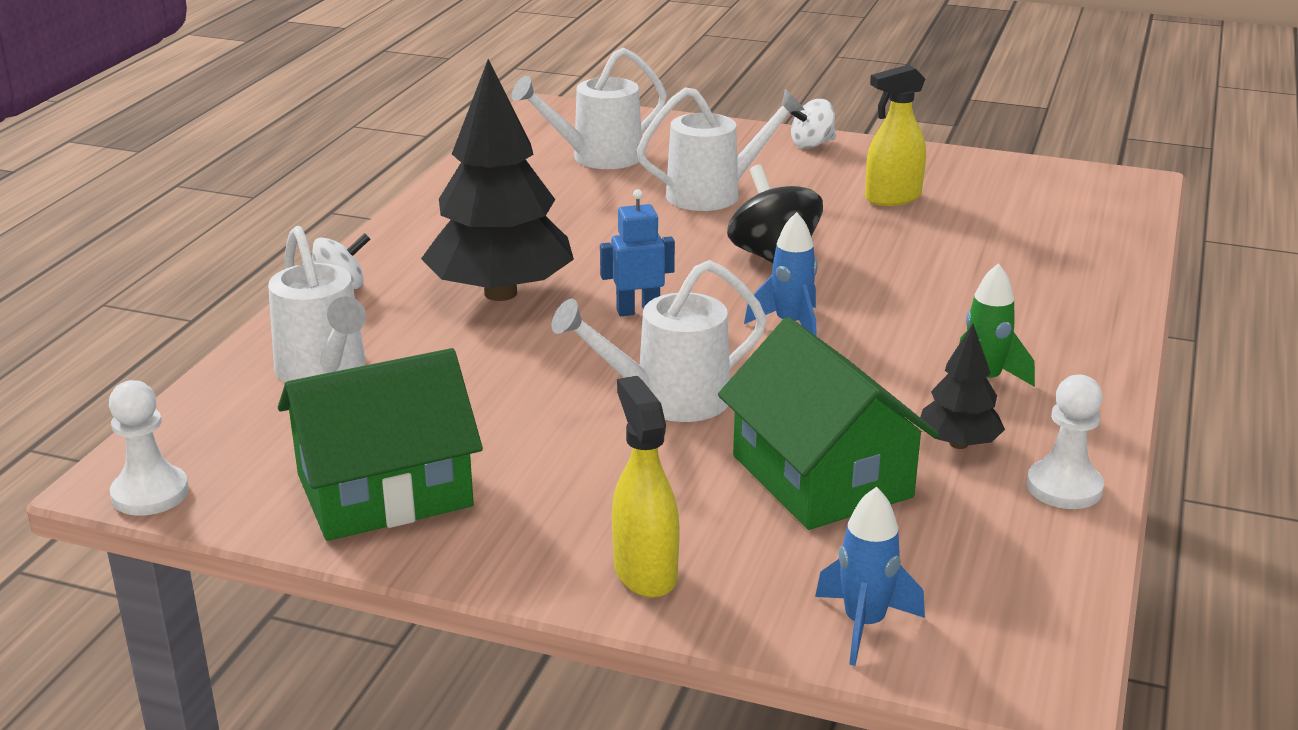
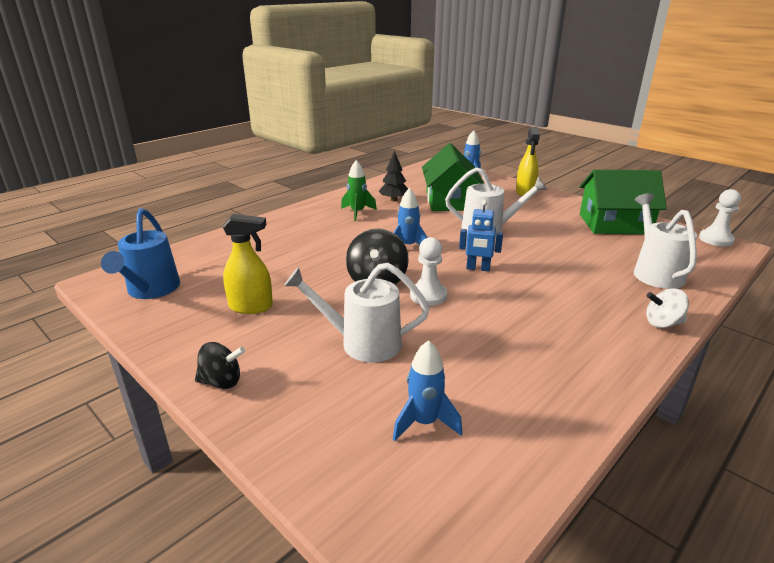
camera: 155 degrees left, 0 degrees up
(501, 293) = (553, 295): black tree -> none
(596, 158) = (424, 423): white watering can -> blue rocket
(812, 144) = (222, 382): white spinning top -> black spinning top
(1046, 187) = (151, 290): none -> blue watering can
(1064, 487) = (377, 186): white pawn -> white pawn (428, 296)

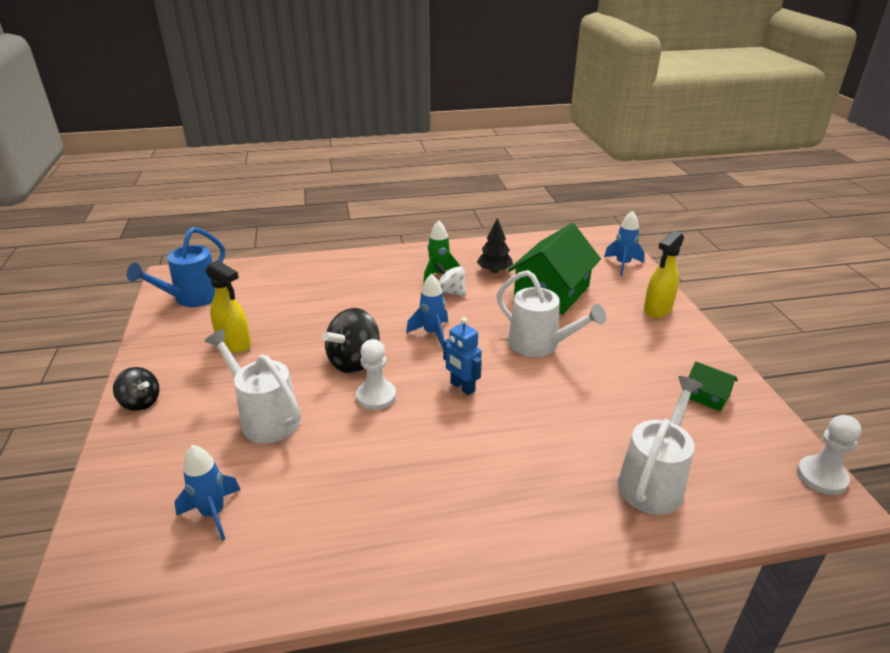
camera: 35 degrees right, 5 degrees up
(614, 224) = (707, 396): green house -> green house, size x0.45
(662, 323) = (558, 544): white spinning top -> white spinning top (451, 292)

